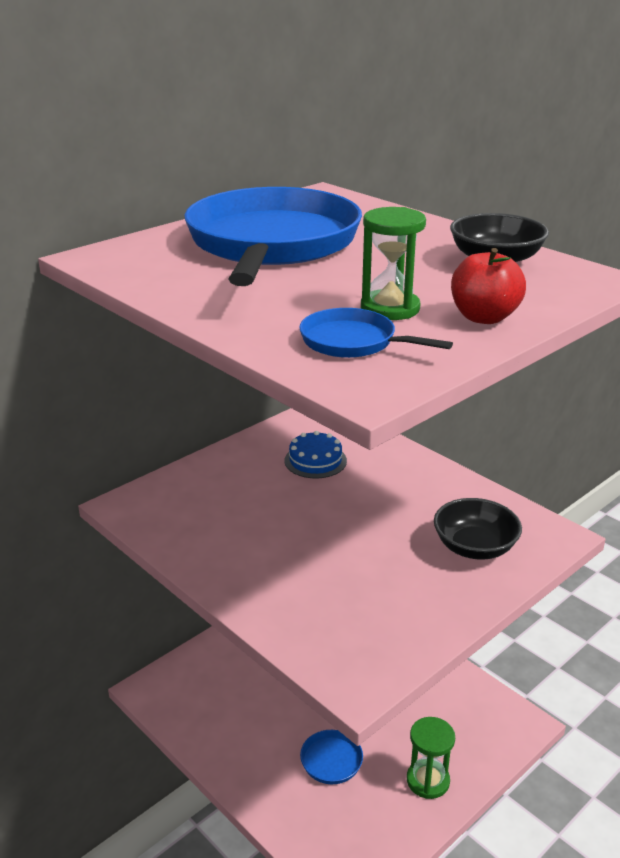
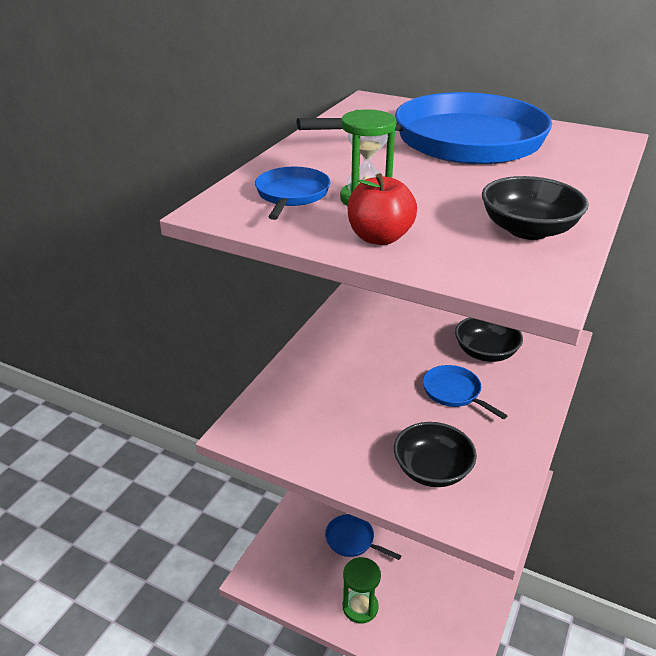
camera: 70 degrees right, 5 degrees up
(315, 460) = (485, 352): blue cake -> black bowl
(367, 499) = (454, 392): none -> blue pan

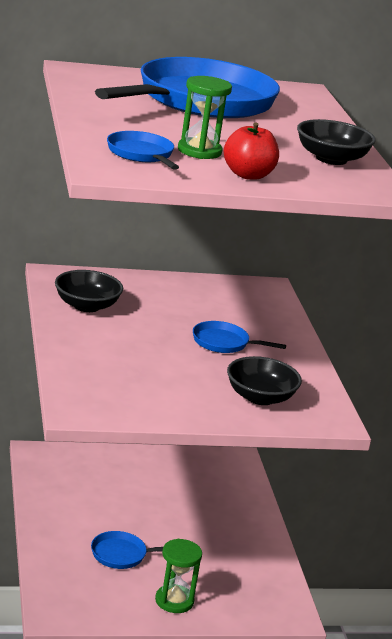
camera: 40 degrees left, 10 degrees down
(485, 352) = (220, 309): black bowl -> black bowl (86, 306)

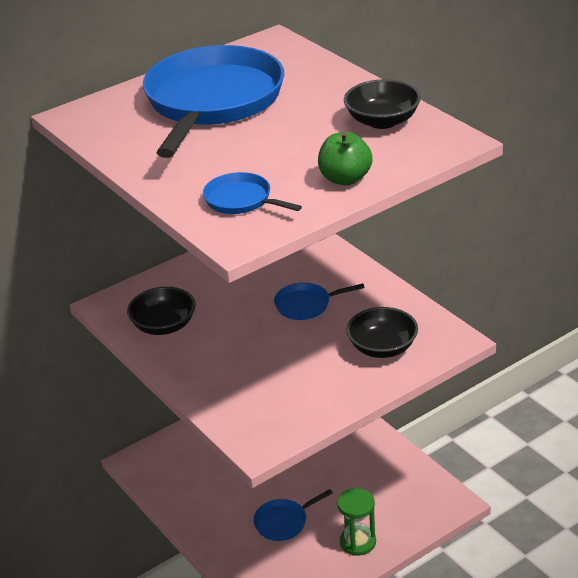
camera: 20 degrees left, 10 degrees up
(199, 151) = (279, 170): green hourglass -> none
(248, 175) = (345, 179): red apple -> green apple

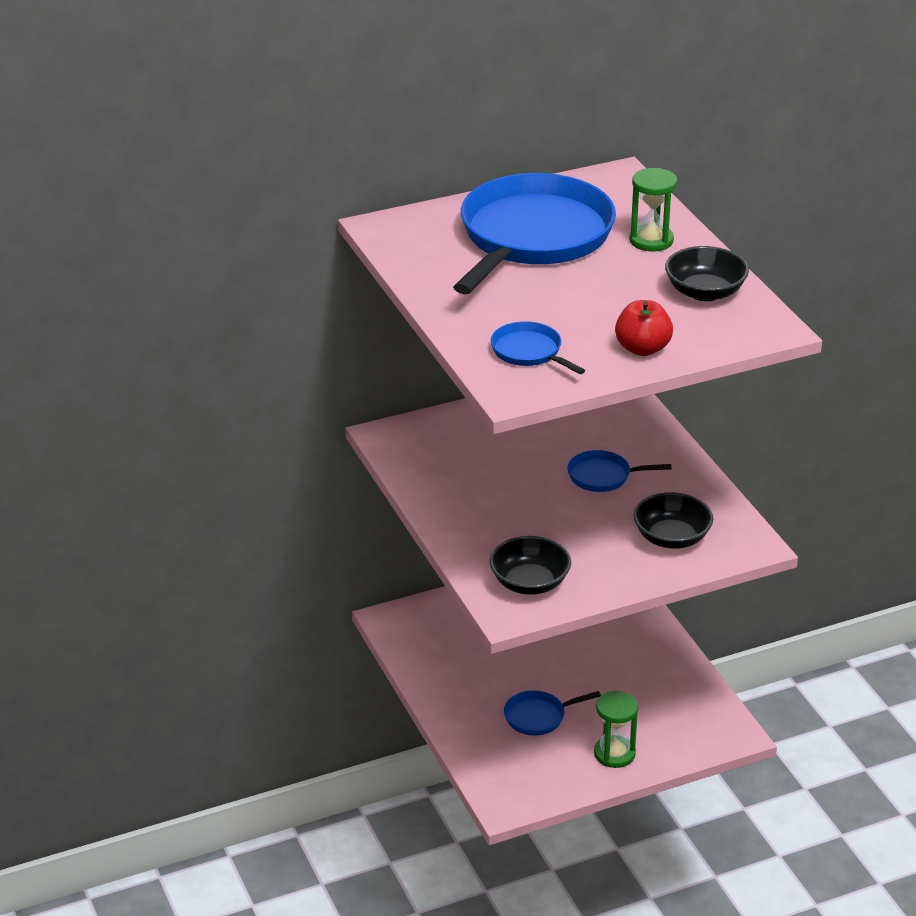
camera: 10 degrees right, 0 degrees up
(164, 326) = (441, 469): black bowl -> black bowl (529, 583)
(318, 87) = (651, 240): none -> green hourglass
(345, 179) = (642, 349): green apple -> red apple

